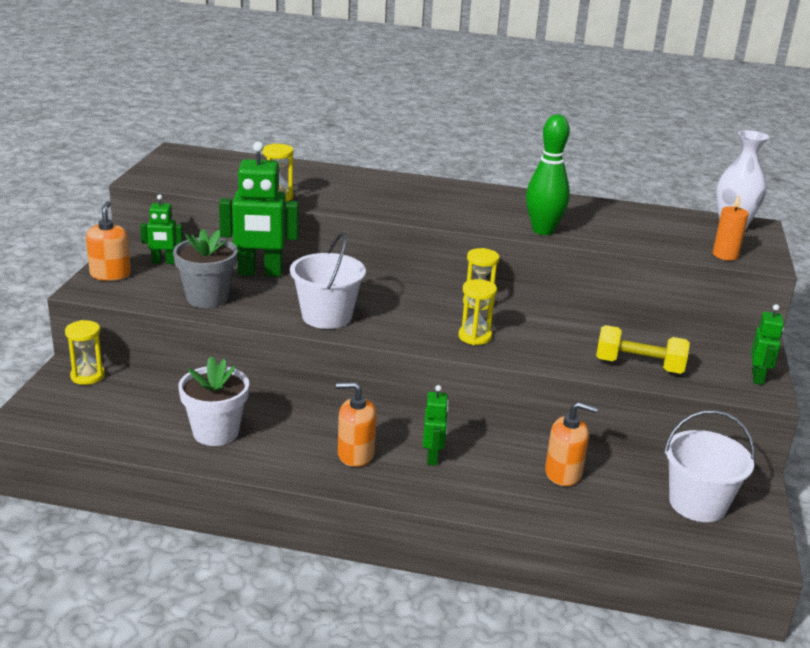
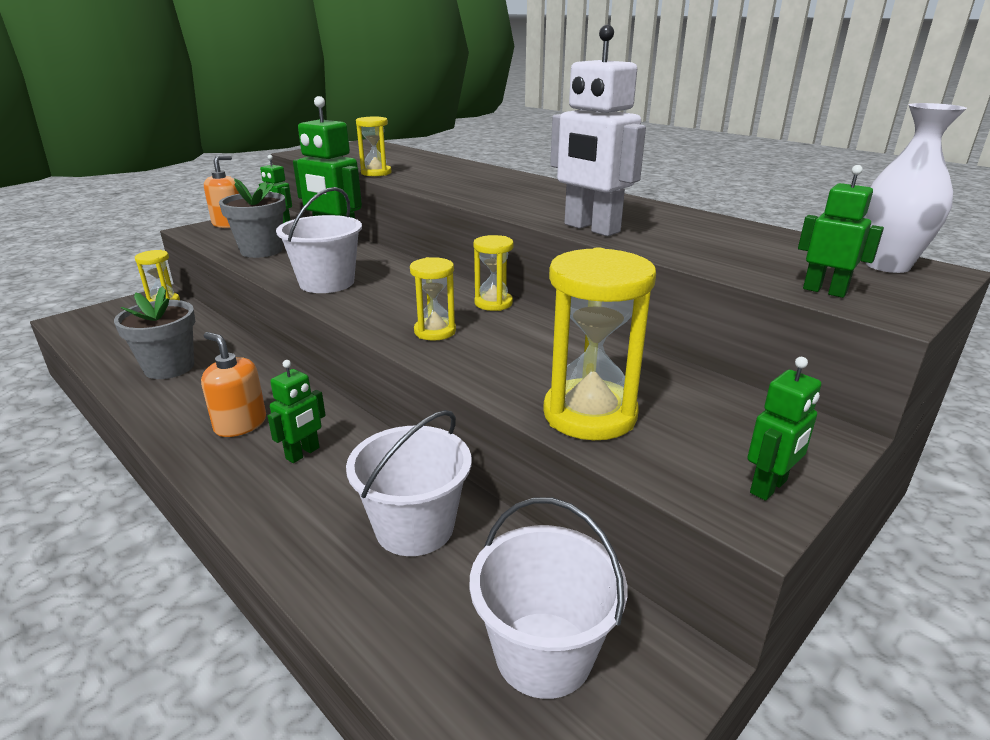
camera: 35 degrees right, 0 degrees up
(216, 432) = (169, 367): white flower pot -> grey flower pot
(543, 230) = (591, 228): green bowling pin -> white robot
(563, 473) = (414, 527): orange soap dispenser -> white bucket
(639, 366) = (589, 414): yellow dumbbell -> yellow hourglass
(725, 255) = (824, 291): orange candle -> green robot

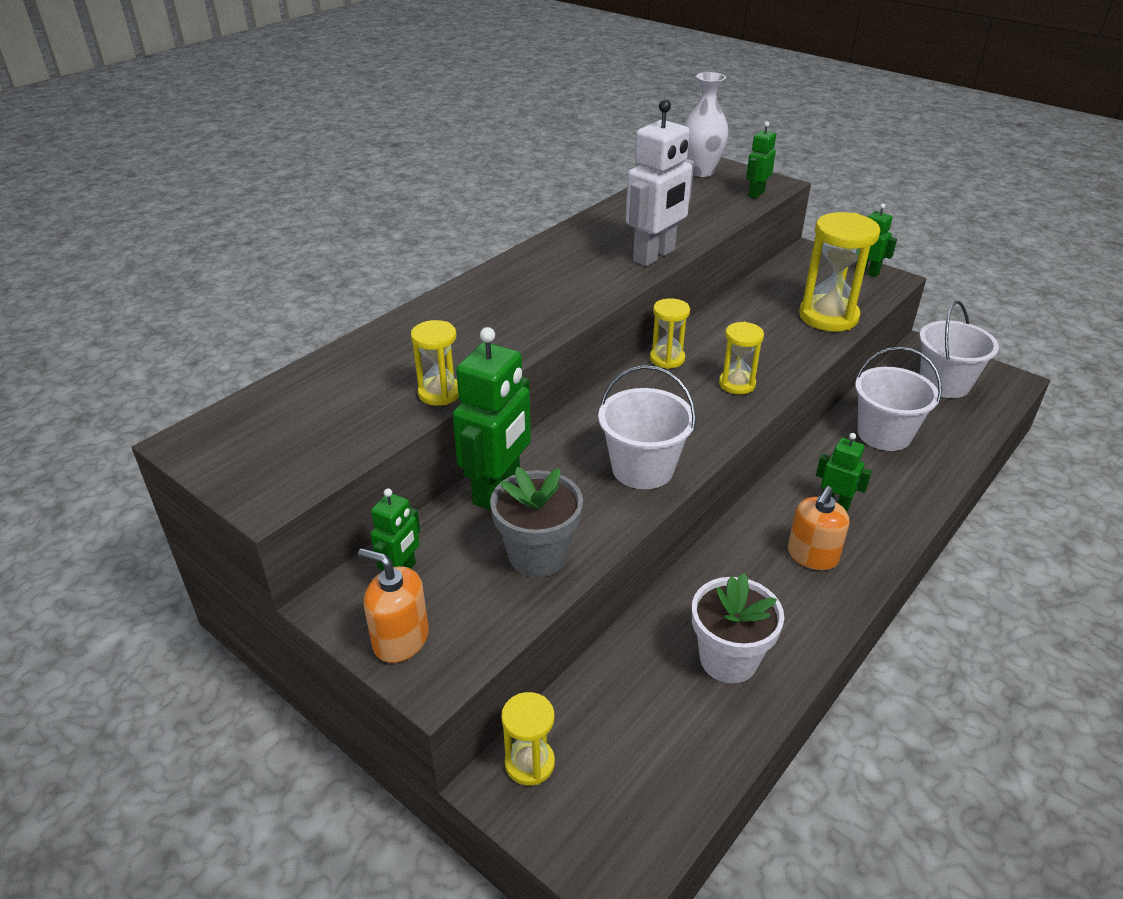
camera: 95 degrees left, 10 degrees up
(169, 367) = (728, 659): grey flower pot -> white flower pot

